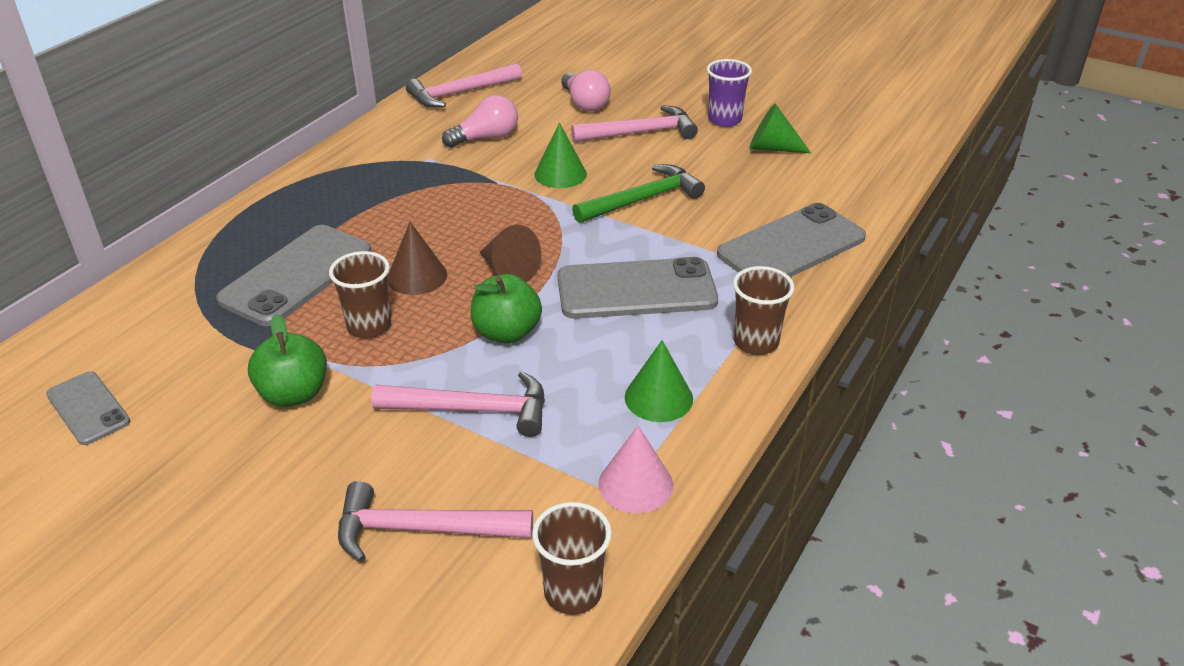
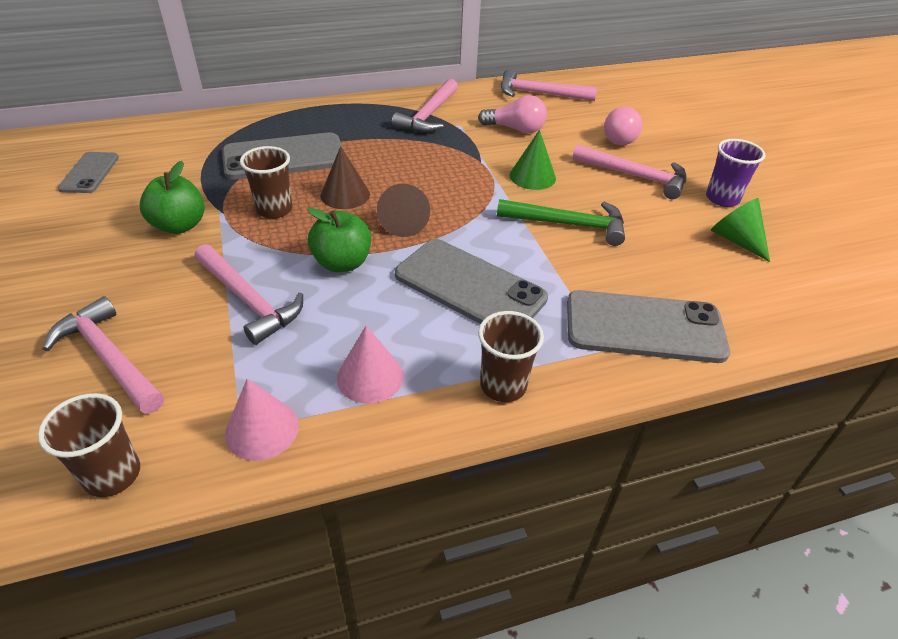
camera: 40 degrees right, 5 degrees up
(383, 163) = (428, 115): none -> pink hammer
(658, 398) = (370, 377): green cone -> pink cone

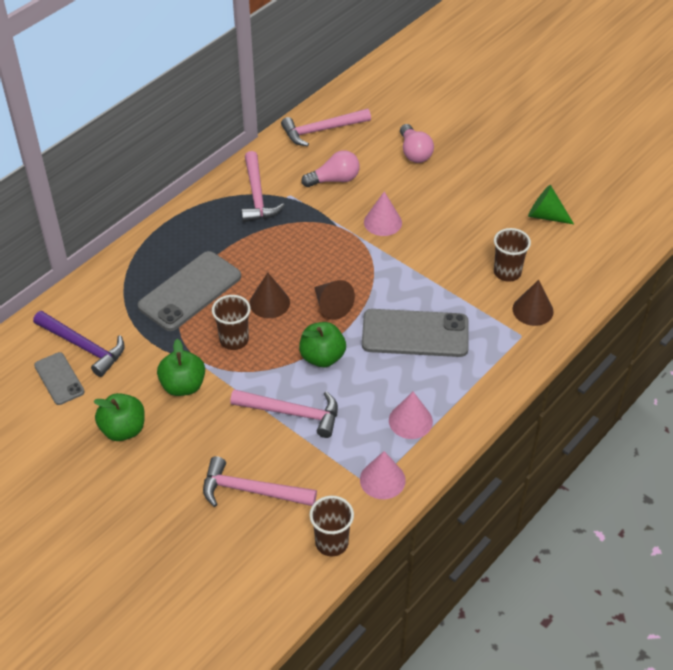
camera: 30 degrees left, 5 degrees up
(79, 236) = (123, 429): none -> green apple
(142, 159) = (84, 347): none -> purple hammer
(503, 385) = (484, 387): brown cup -> brown cup (507, 272)
(532, 176) = (383, 222): green cone -> pink cone
(569, 225) = (438, 254): green hammer -> none
(636, 176) = (451, 188): pink hammer -> none
(644, 327) = (533, 310): grey phone -> brown cone
(722, 198) = (517, 182): purple cup -> none

